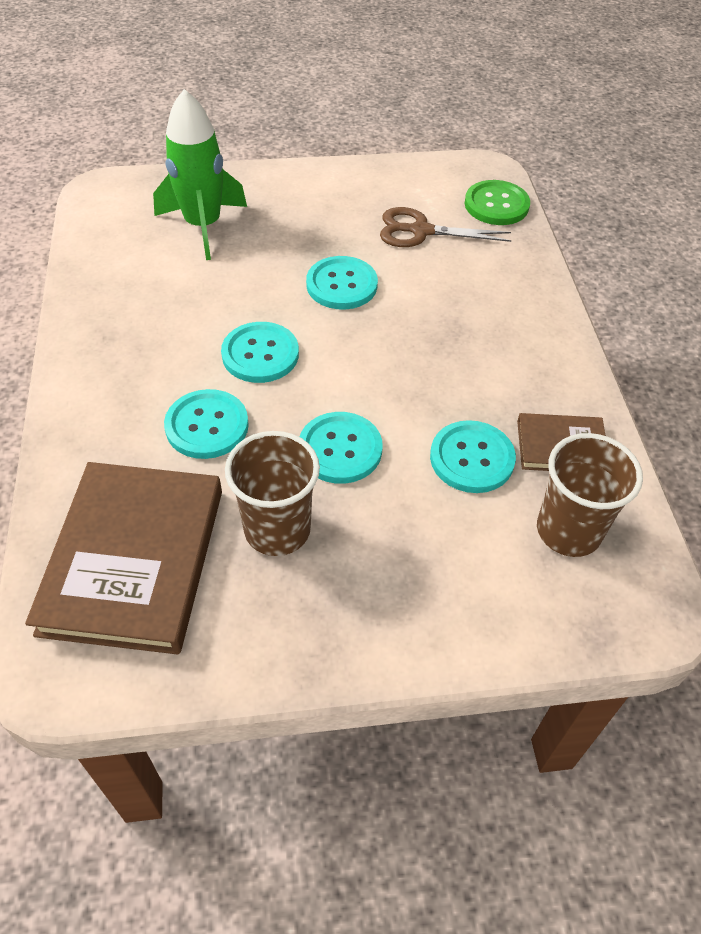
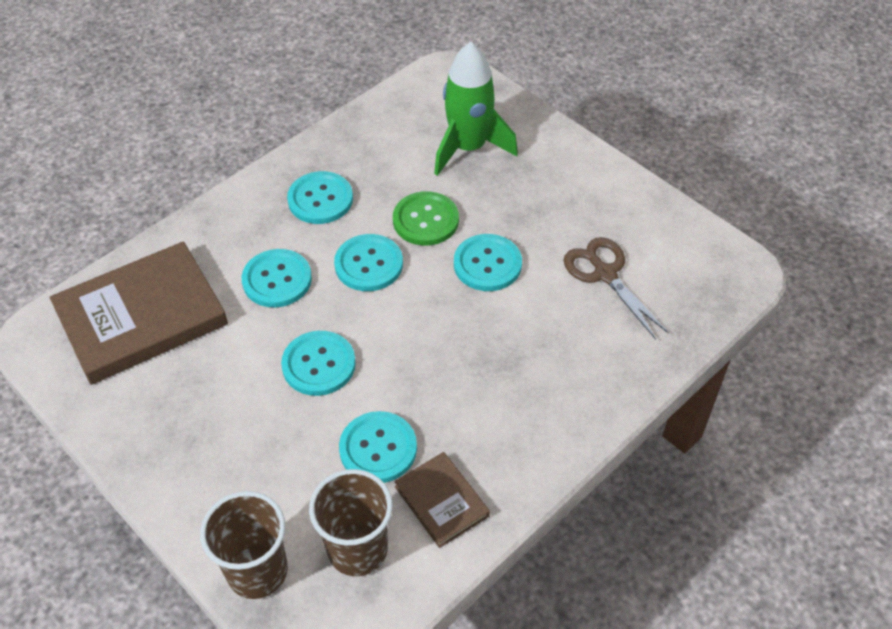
camera: 55 degrees right, 0 degrees up
(145, 344) = (320, 199): none -> turquoise button
(277, 529) = (220, 373): brown cup -> brown cup (257, 571)
(496, 205) = (698, 304): green button -> green button (425, 220)

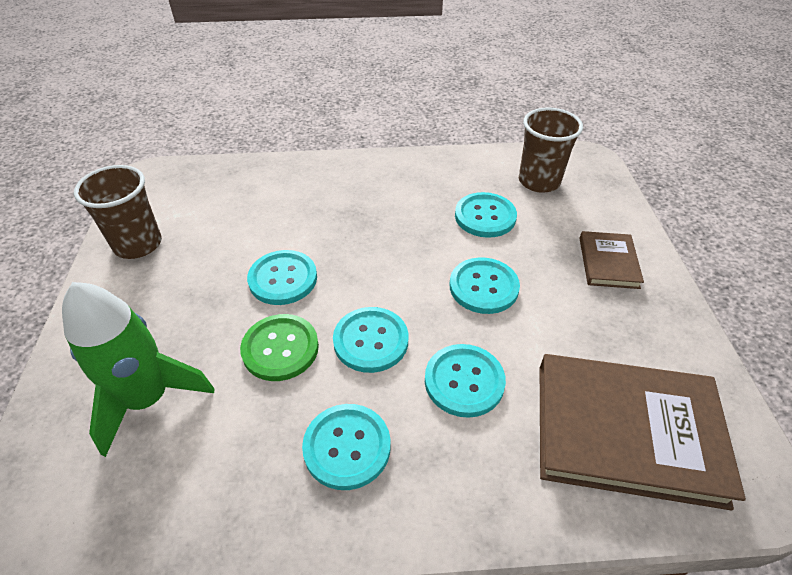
camera: 140 degrees left, 5 degrees down
(257, 571) = (609, 201): brown cup -> brown cup (138, 244)
(441, 501) = (470, 176): brown book -> brown book (608, 262)
(605, 274) = (221, 223): brown scissors -> none

